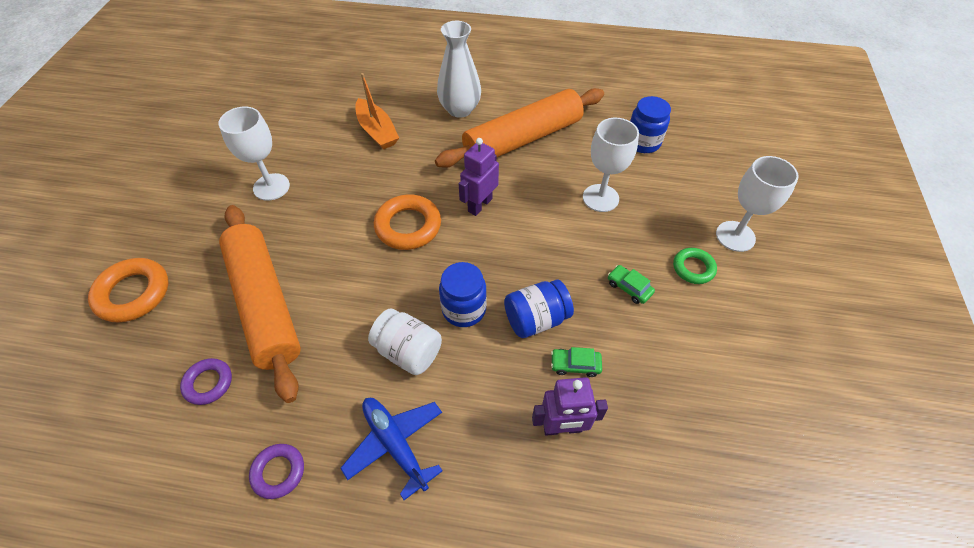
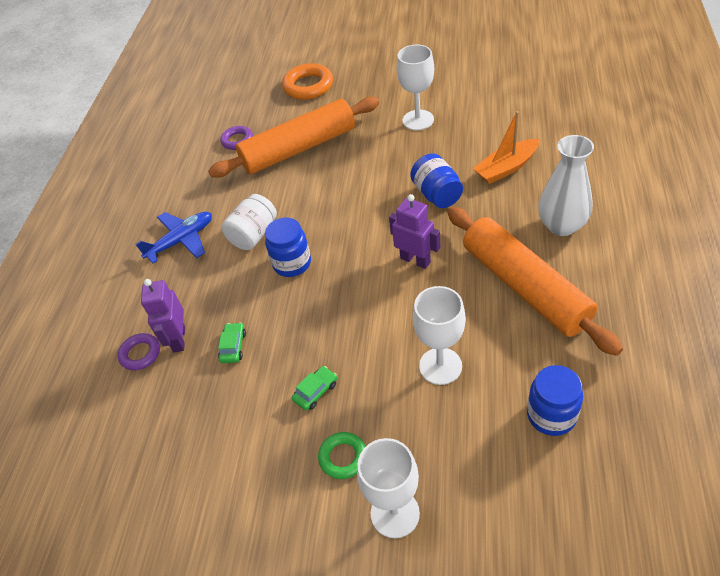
camera: 95 degrees right, 5 degrees down
(278, 472) = (172, 188): purple ring -> purple ring (140, 354)
(408, 226) = (382, 213): orange ring -> none
(536, 319) = (280, 315): blue jar -> blue jar (437, 194)

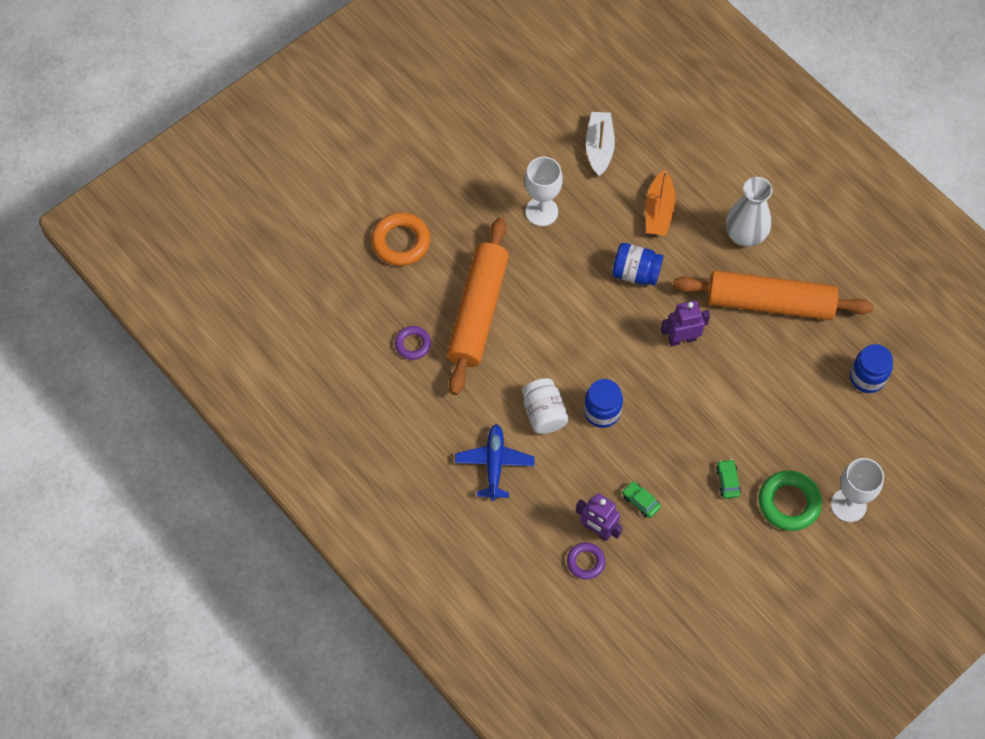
camera: 55 degrees left, 15 degrees up
(343, 457) = (789, 503): green ring -> green ring, size x1.67
(440, 366) = (779, 400): white goblet -> none
(509, 108) = (599, 147): none -> white boat

